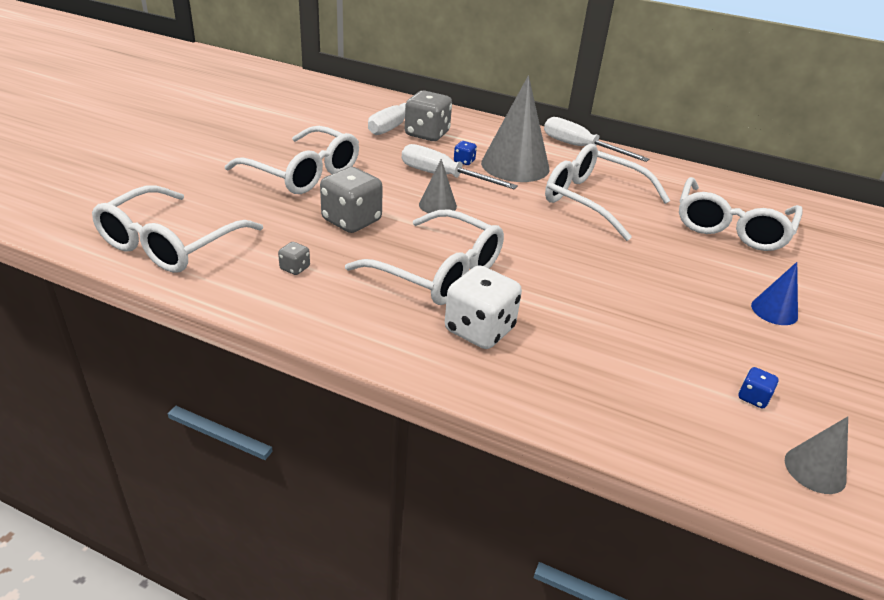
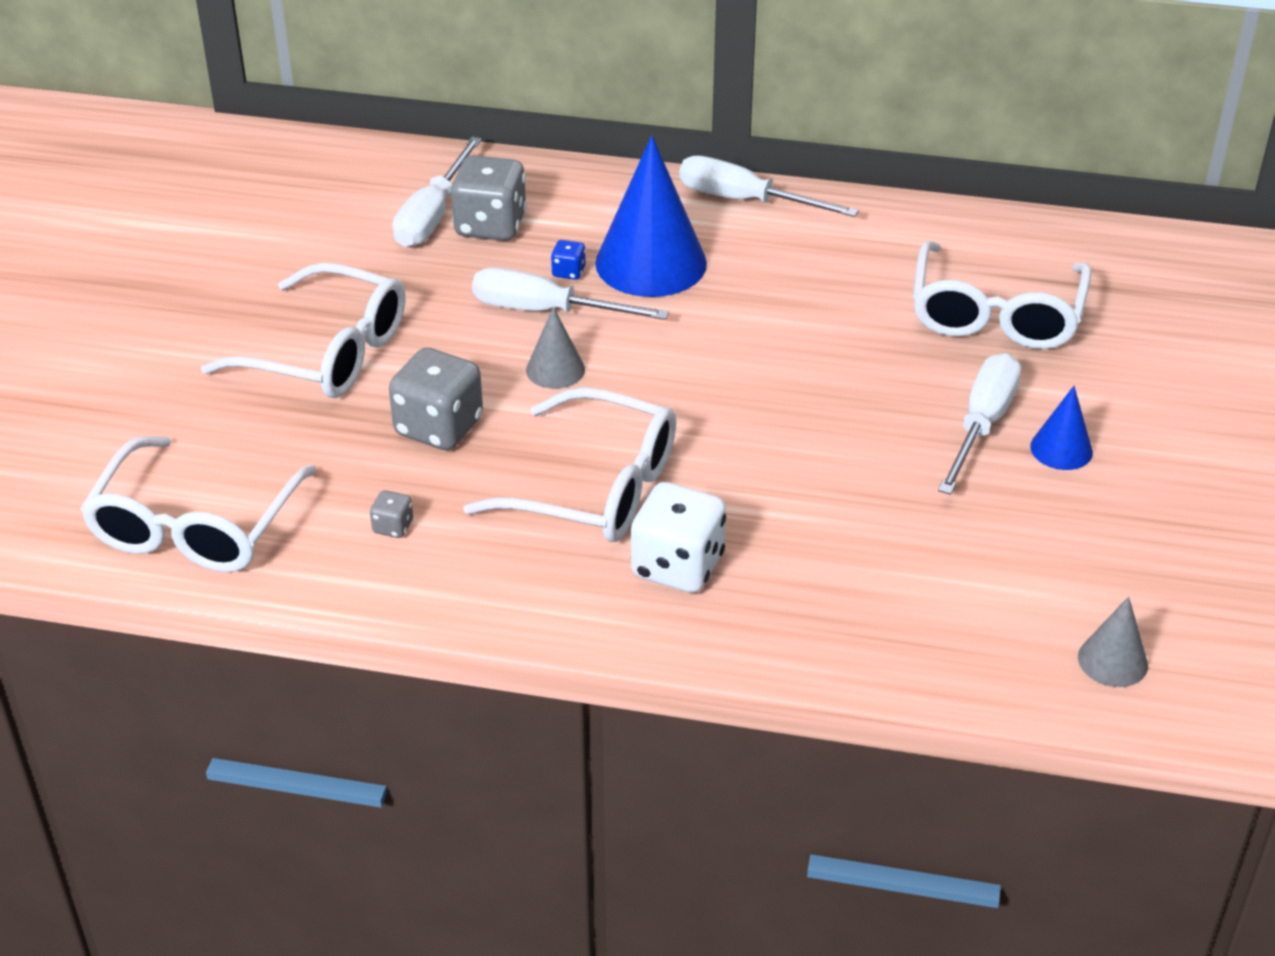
camera: 10 degrees left, 5 degrees up
(515, 165) = (651, 263): grey cone -> blue cone
(592, 200) = (785, 308): white glasses -> none
(717, 285) = (982, 424): none -> white screwdriver
(753, 398) = (1038, 584): blue dice -> none

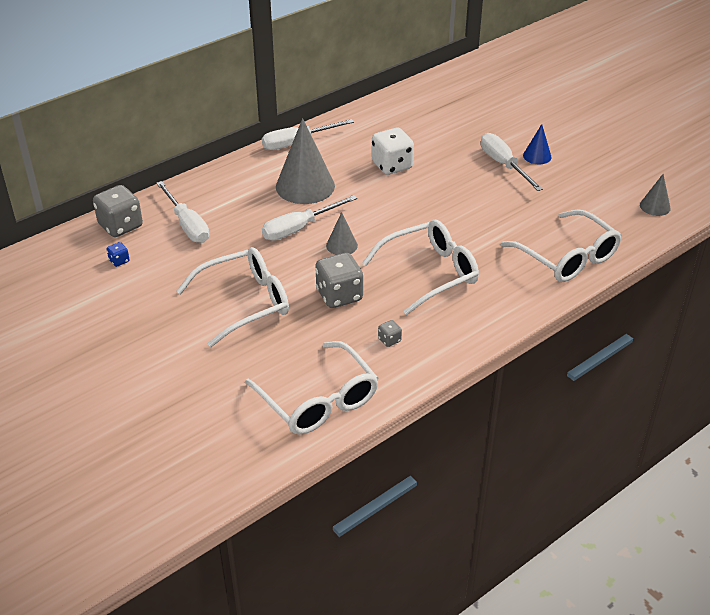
camera: 50 degrees left, 0 degrees up
(490, 226) = (218, 213): grey dice -> grey dice (120, 226)
(568, 272) = (281, 209): blue dice -> blue dice (119, 261)
(651, 263) = (305, 186): blue cone -> grey cone
(677, 566) = (500, 276): white dice -> white dice (392, 165)
(995, 315) = (446, 128): white glasses -> white glasses (567, 257)

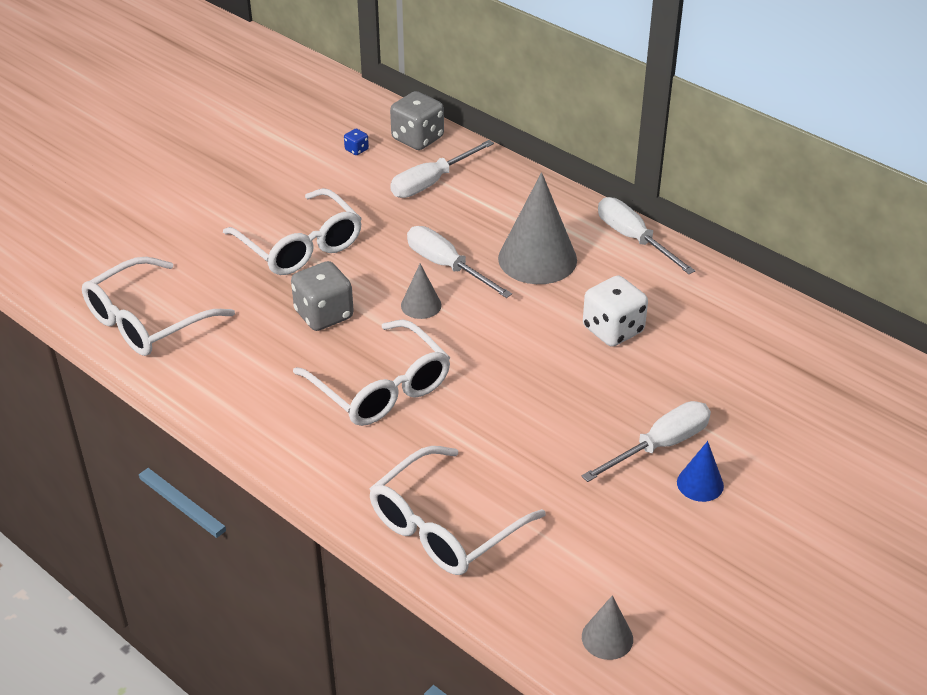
camera: 80 degrees right, 0 degrees up
(389, 340) = (248, 364): grey dice -> none

